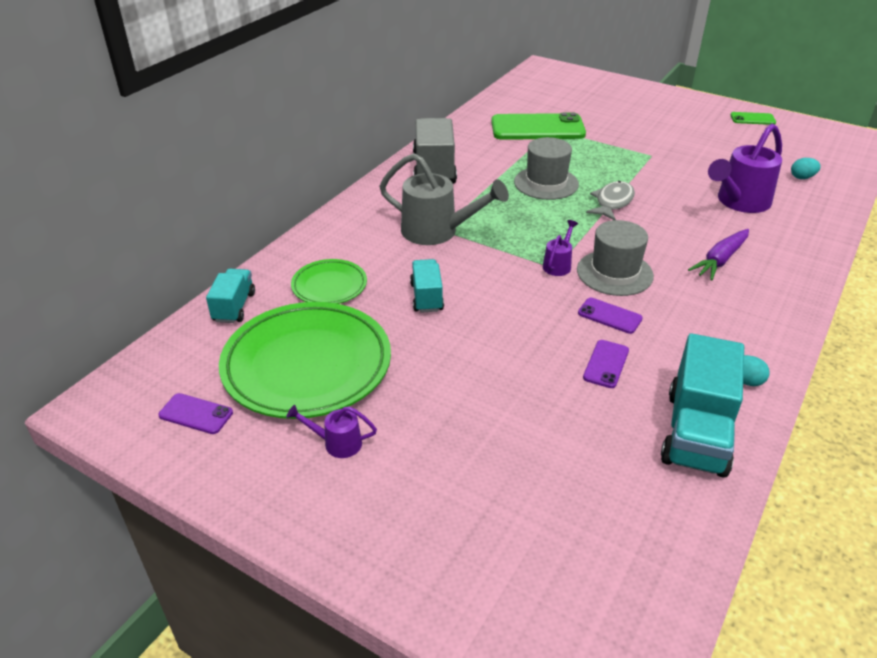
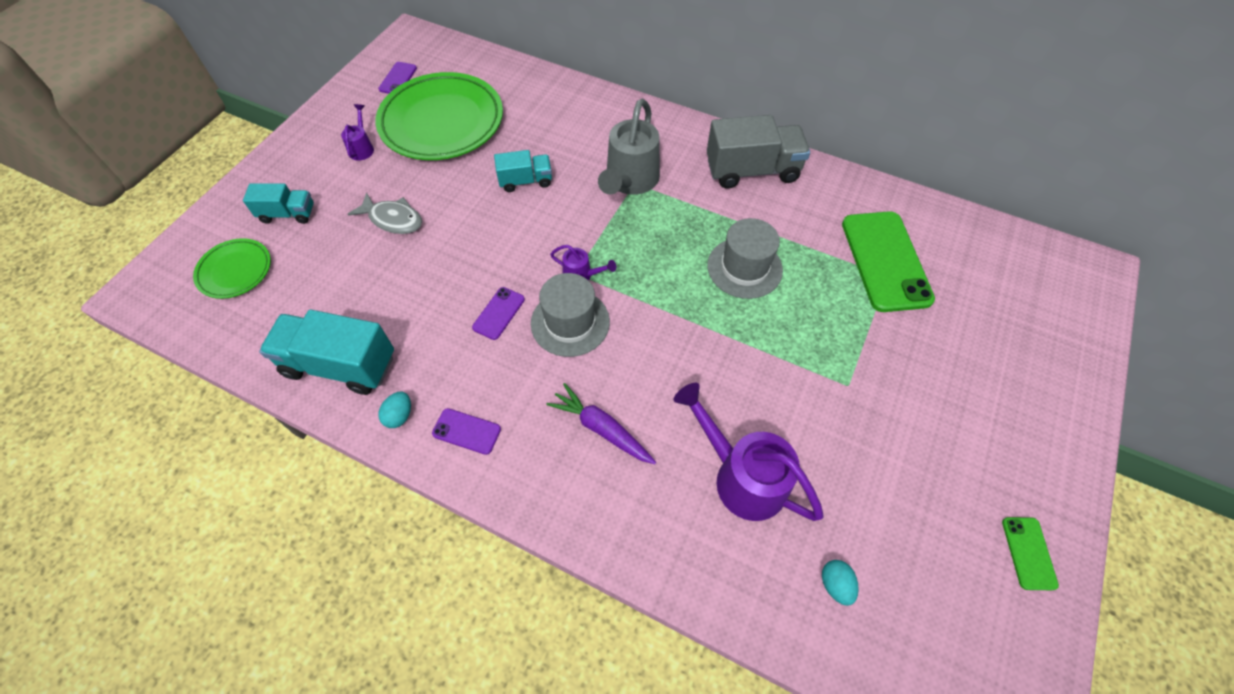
camera: 85 degrees right, 20 degrees up
(234, 307) = (511, 74): turquoise truck -> turquoise truck (288, 214)
(329, 286) = (539, 120): green plate -> green plate (235, 271)
(606, 364) = (431, 306): purple phone -> purple phone (466, 431)
(612, 202) = (713, 331): grey fish -> grey fish (393, 219)

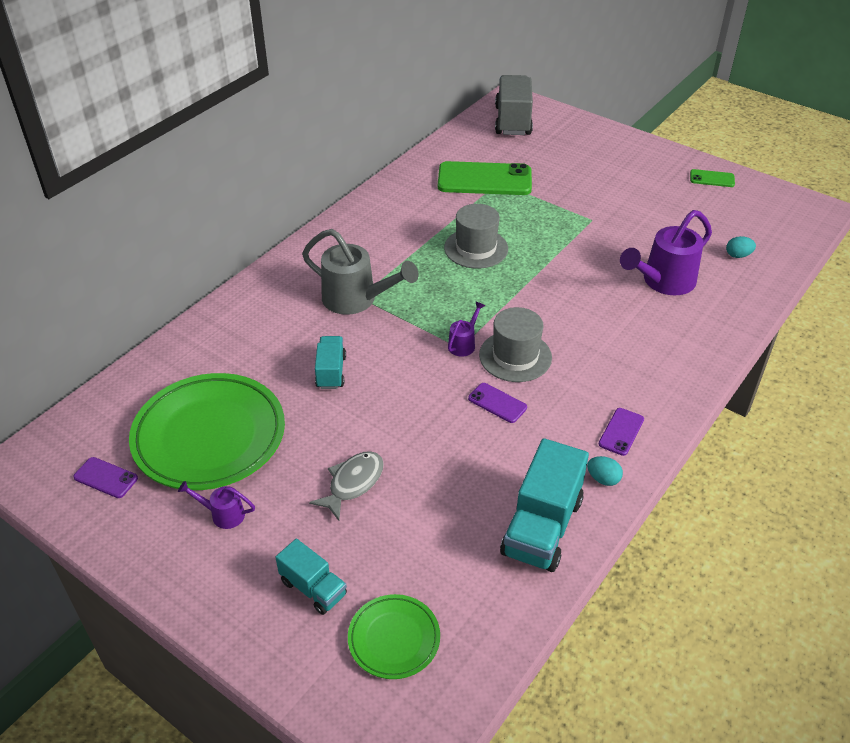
camera: 80 degrees left, 15 degrees down
(288, 214) = (313, 588): turquoise truck -> turquoise truck turned 120 degrees clockwise
(601, 429) = (622, 348): purple carrot -> none
(752, 170) = (368, 225): grey truck -> grey truck (512, 121)

